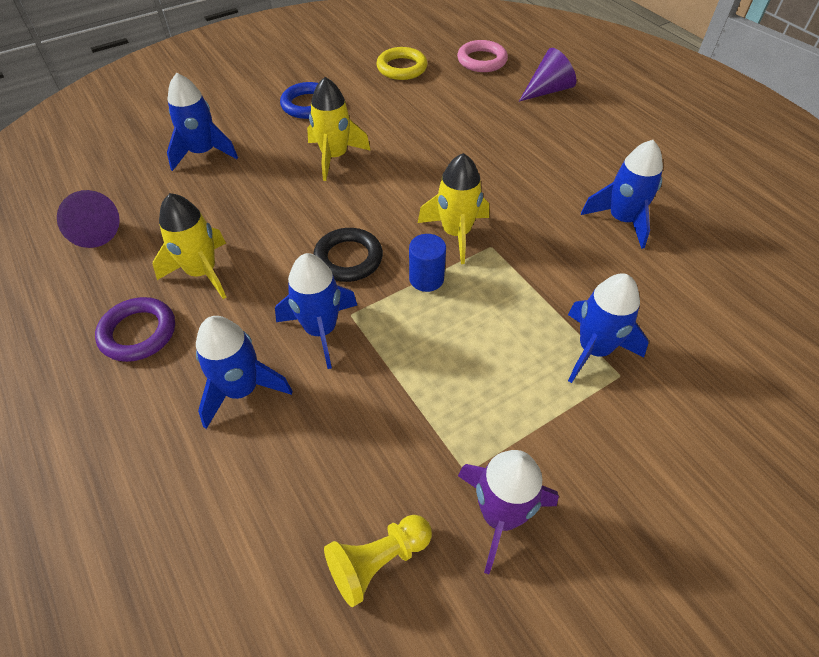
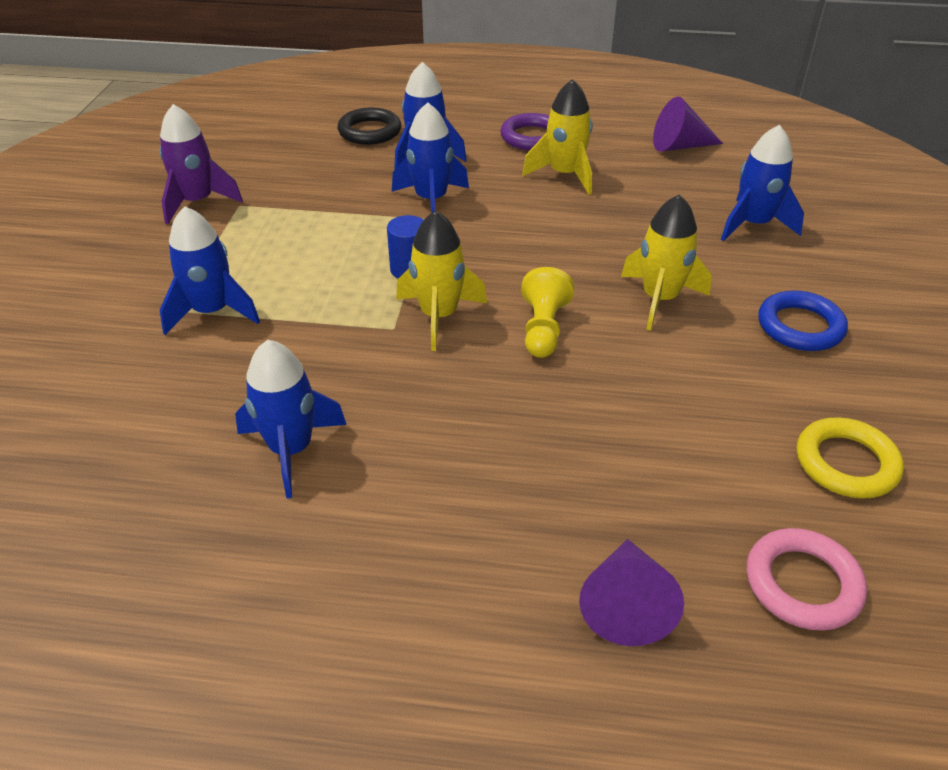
camera: 130 degrees right, 10 degrees down
(348, 258) = (489, 242): black ring -> black ring (370, 131)
(377, 561) = (248, 156): yellow pawn -> yellow pawn (543, 329)

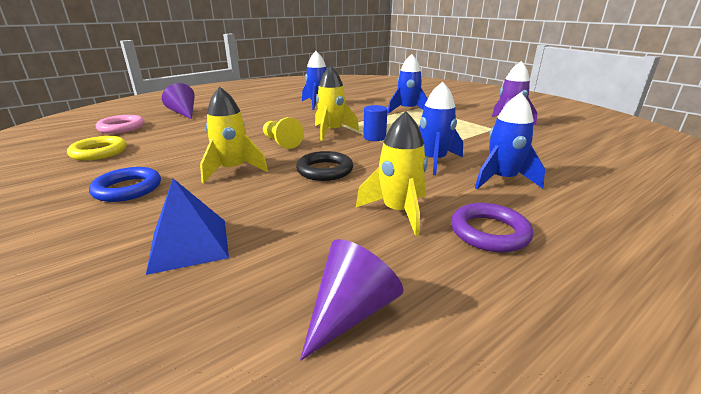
camera: 135 degrees right, 15 degrees down
(370, 131) = (571, 177): black ring -> black ring (325, 170)
(753, 224) = (189, 244): blue rocket -> blue pyramid

